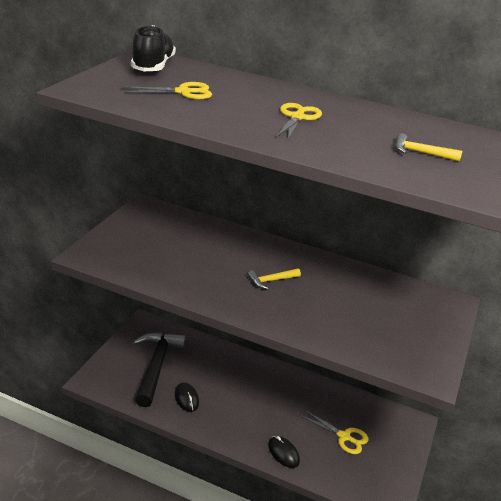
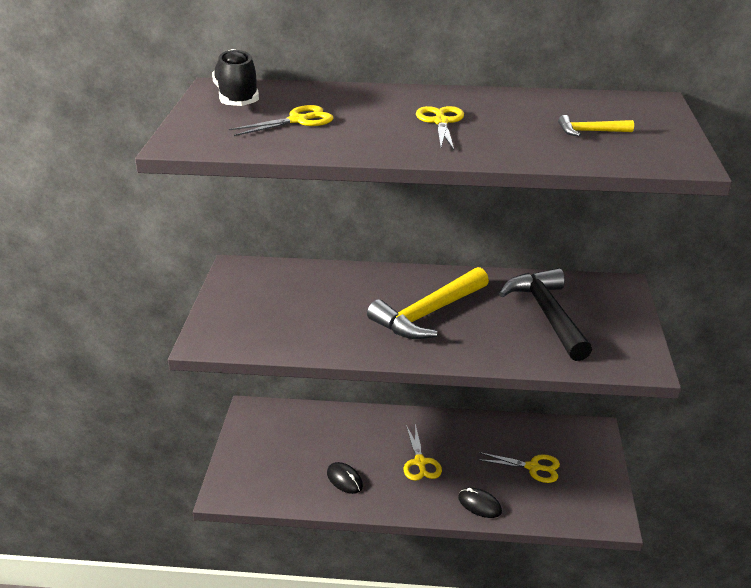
camera: 15 degrees left, 0 degrees up
(156, 366) = (291, 455): black hammer -> black hammer (547, 314)
(253, 403) = (420, 462): none -> yellow scissors
(271, 281) = (428, 314): yellow hammer -> yellow hammer, size x2.19

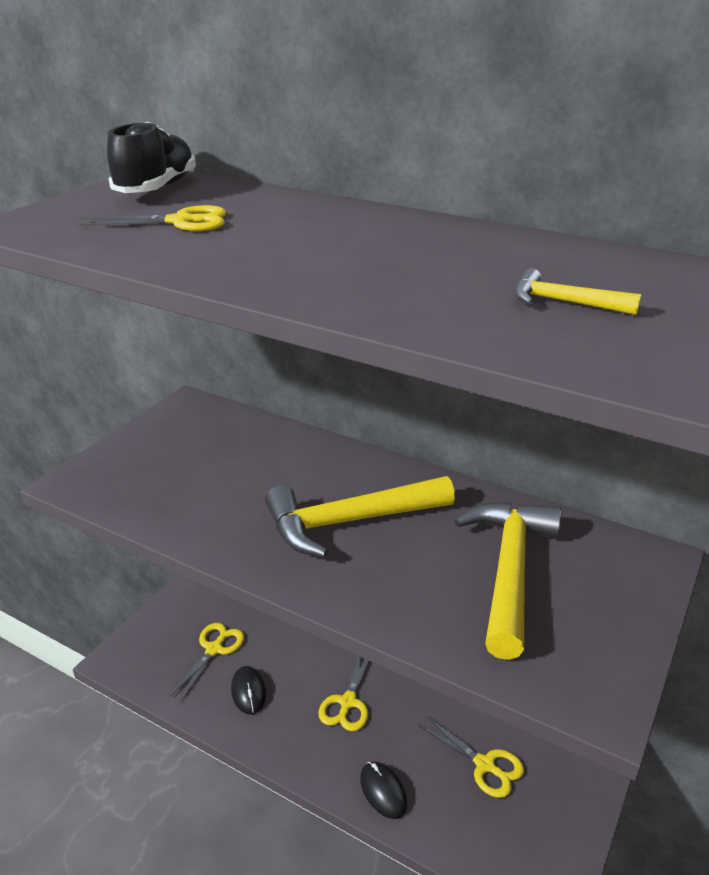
camera: 25 degrees right, 0 degrees up
(441, 122) = (355, 252): yellow scissors -> yellow scissors (214, 649)
(547, 314) = (509, 571): black hammer -> yellow hammer

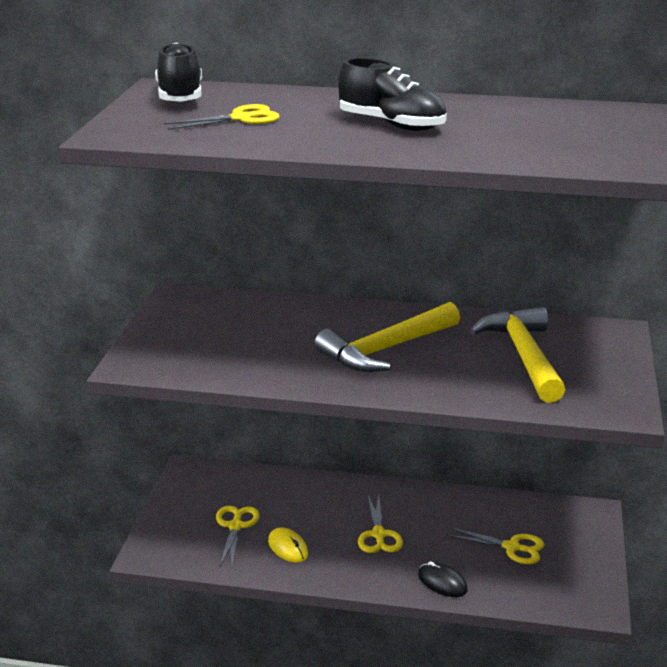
camera: 20 degrees left, 5 degrees down
(248, 691) = (288, 547): black mouse -> yellow mouse
(347, 252) = (391, 125): none -> black shoe
(564, 302) = (561, 137): yellow hammer -> none

